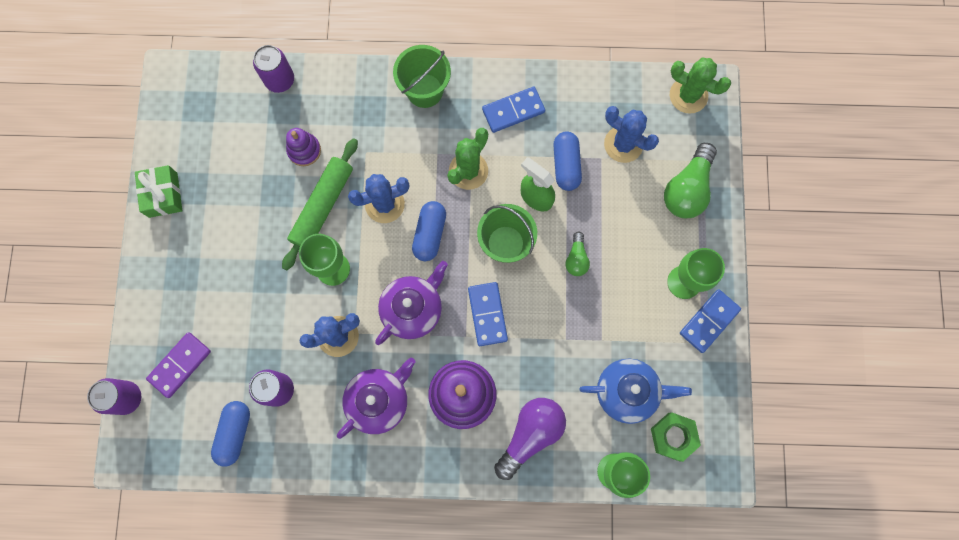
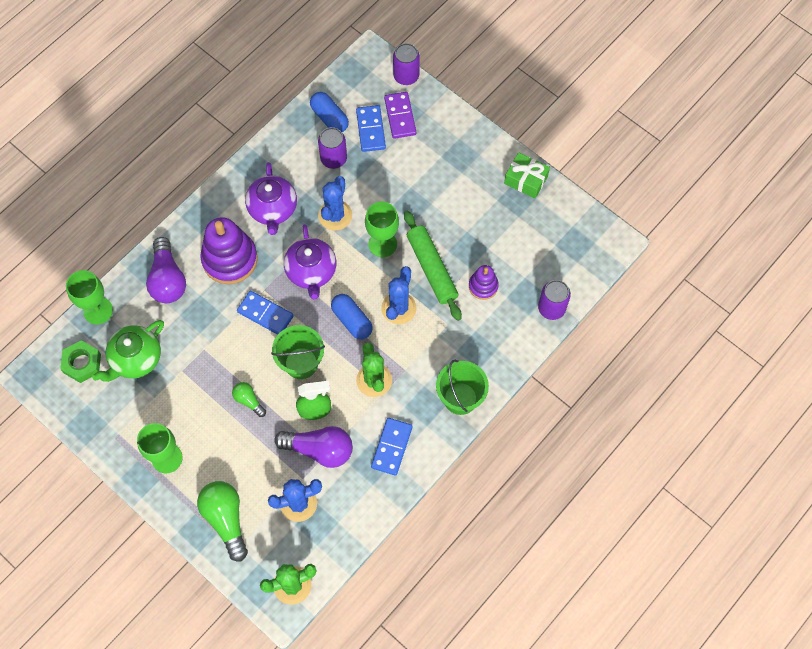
camera: 130 degrees right, 10 degrees down
(566, 165) = (319, 449): blue capsule -> purple light bulb
(627, 391) = (135, 359): blue teapot -> green teapot
(709, 321) = (126, 451): blue domino -> blue domino (370, 130)

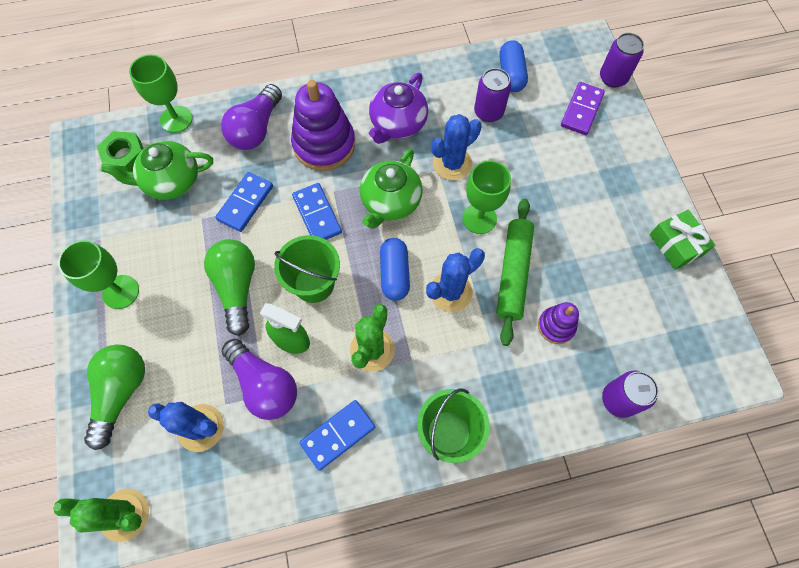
camera: 35 degrees right, 0 degrees up
(249, 400) = (237, 287): green light bulb -> green light bulb, size x1.88
(311, 272) = (390, 202): purple teapot -> green teapot
(370, 130) = (543, 106): blue domino -> blue domino (245, 203)

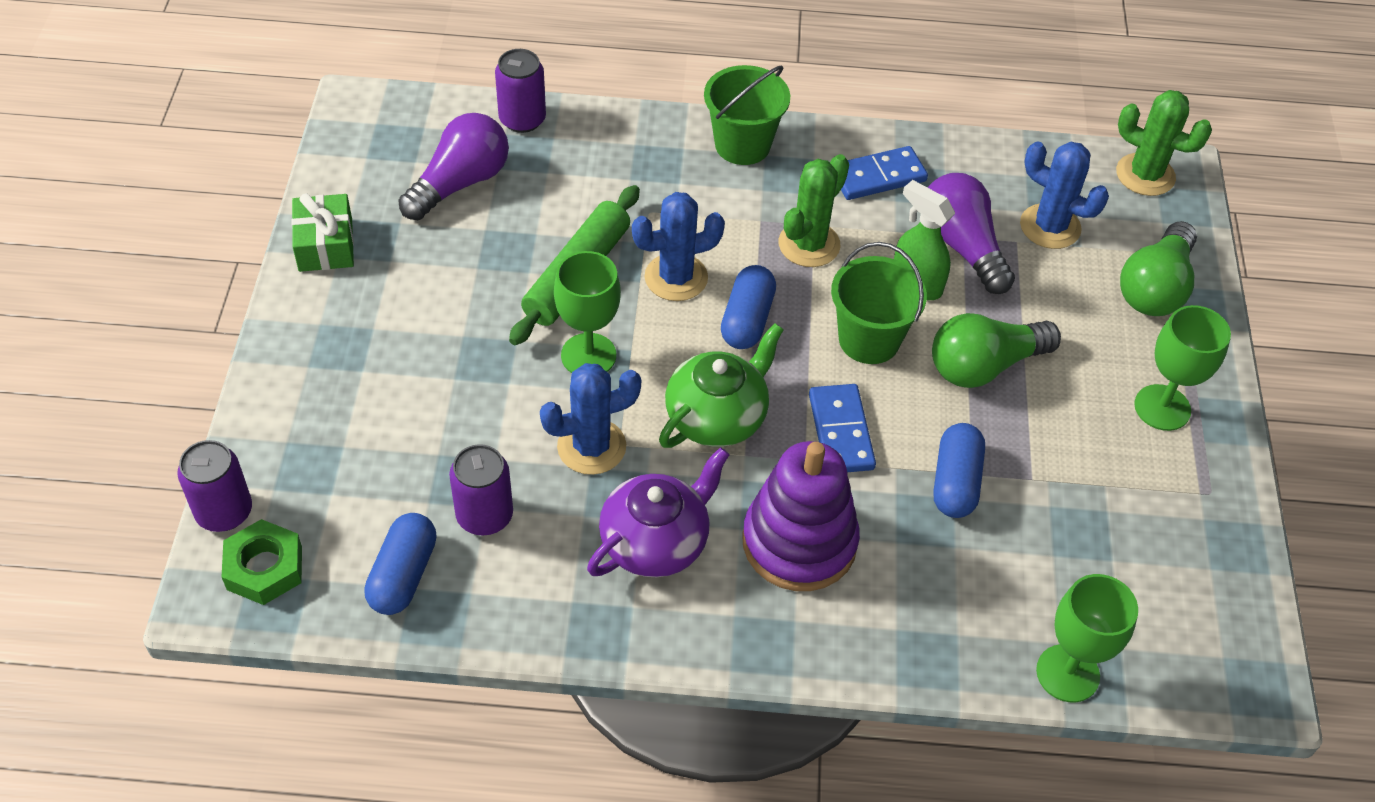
camera: 165 degrees left, 15 degrees down
(125, 156) = (1165, 626): green nut -> green nut (264, 568)
(171, 181) = (1081, 555): green teapot -> none
(237, 287) = (984, 366): green light bulb -> green light bulb turned 60 degrees clockwise
(245, 203) = (955, 482): blue domino -> blue capsule
(256, 129) = (917, 608): purple light bulb -> purple light bulb (460, 183)
(556, 326) = (553, 204): purple stacking toy -> none
(581, 110) = (322, 471): purple domino -> none

